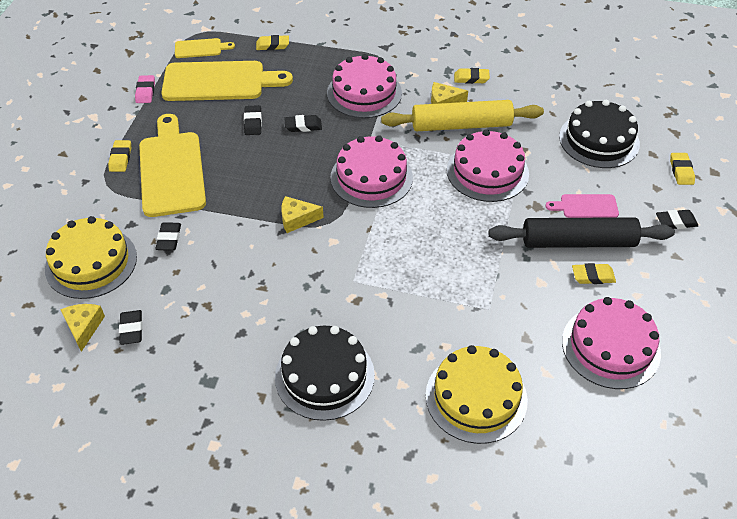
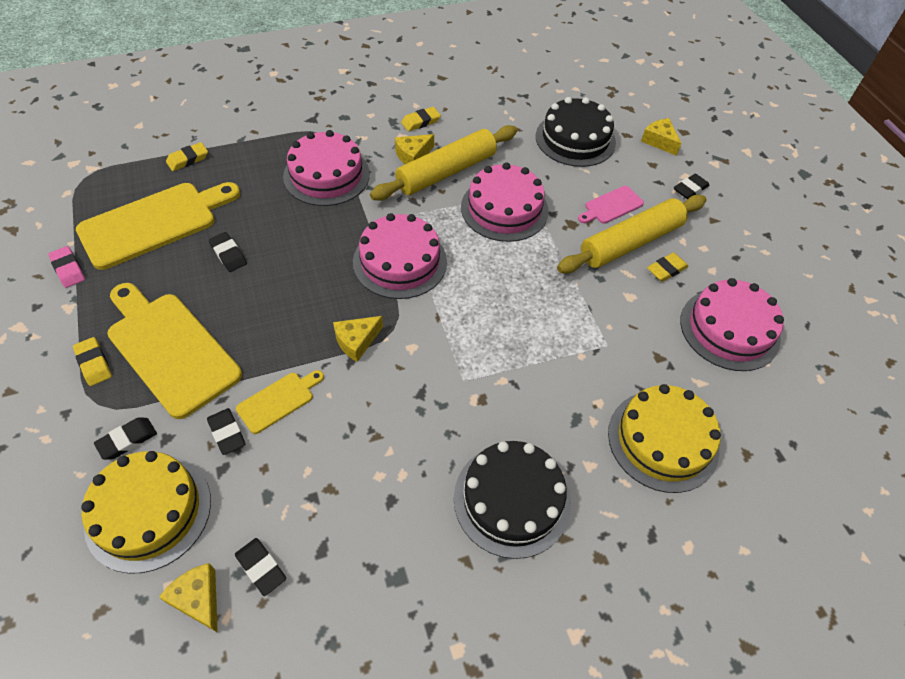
camera: 35 degrees left, 5 degrees up
(200, 48) = (103, 193): yellow cutting board -> yellow cutting board (278, 401)
(303, 126) = (288, 236): black eraser -> black eraser (127, 440)
(578, 242) = (631, 243): black rolling pin -> yellow rolling pin
(681, 171) = (659, 141): yellow eraser -> yellow cheese

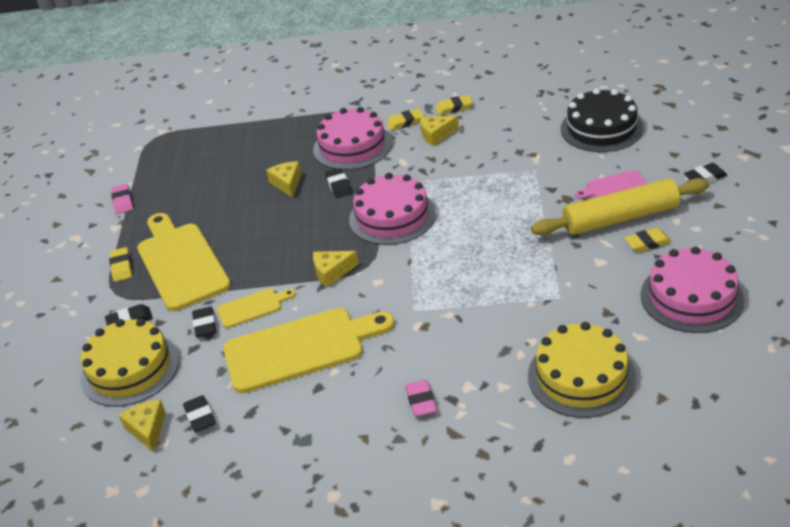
camera: 25 degrees right, 15 degrees down
(154, 223) = (198, 173): yellow cutting board -> yellow cutting board (300, 349)
(188, 159) = (240, 128): yellow eraser -> yellow eraser (405, 122)
(228, 254) = (249, 200): black eraser -> black eraser (338, 185)
(446, 172) = (462, 150): yellow rolling pin -> none
(504, 209) = (505, 182): pink cake -> none
(512, 499) = (421, 401): black cake -> pink eraser
(659, 141) = (690, 134): yellow cheese -> yellow cheese (287, 183)

